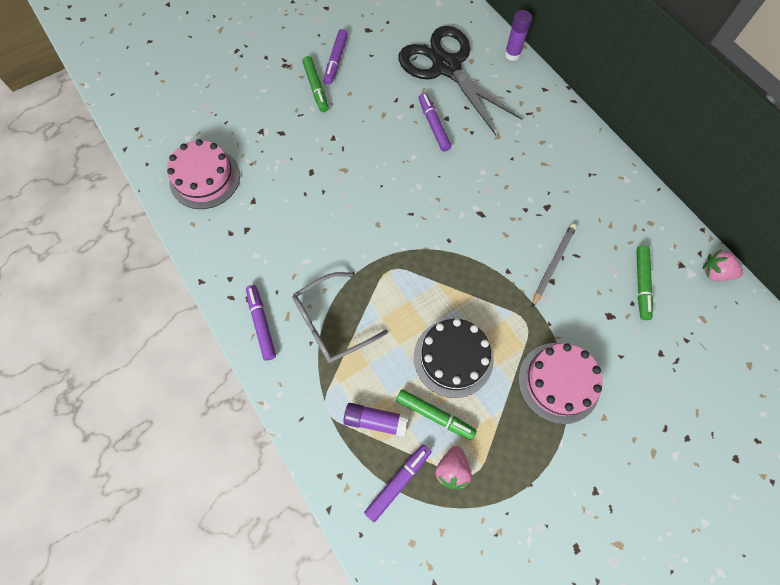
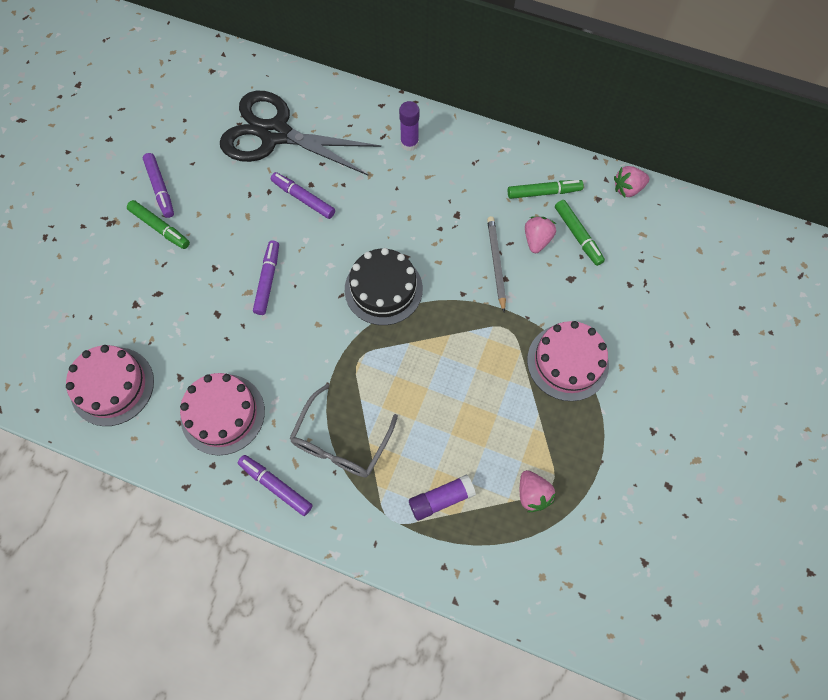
camera: 35 degrees left, 0 degrees up
(263, 246) = (222, 414): none -> pink cake
(398, 482) = (496, 536): purple marker -> purple marker (268, 280)
(435, 415) = (487, 459): green marker -> green marker (544, 192)
(453, 358) = (468, 400): black cake -> black cake (383, 289)
(512, 54) = (329, 87): purple glue stick -> purple glue stick (409, 143)
(601, 266) = (537, 240): none -> pink strawberry

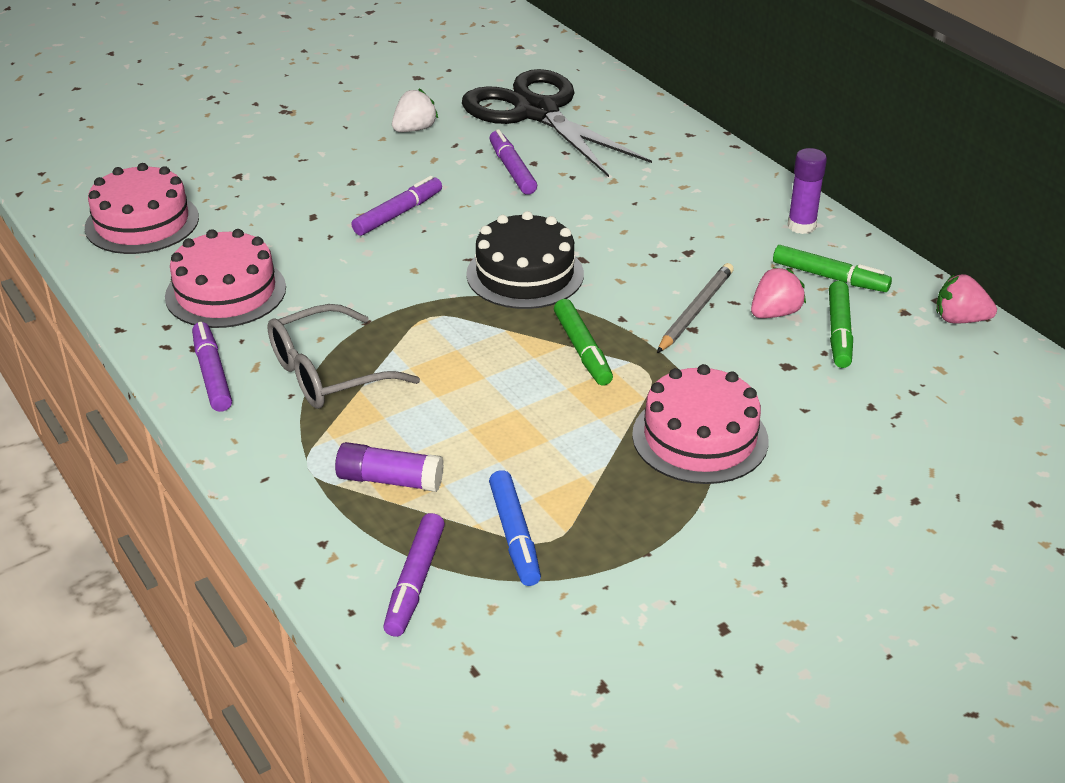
camera: 35 degrees right, 30 degrees down
(160, 188) = (365, 106): purple marker -> purple marker (415, 582)
(160, 228) = (330, 133): green marker -> green marker (582, 350)
(212, 193) = (414, 129): none -> white strawberry
(409, 143) = (691, 174): purple glue stick -> purple glue stick (801, 226)
(532, 494) = (514, 535): pink strawberry -> blue marker

